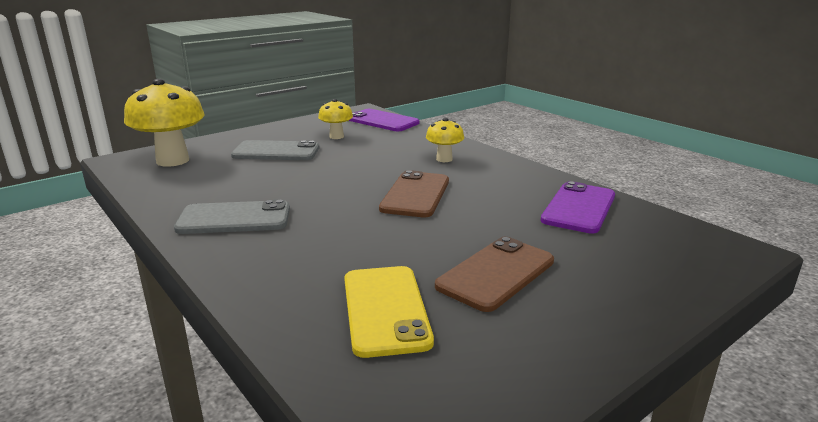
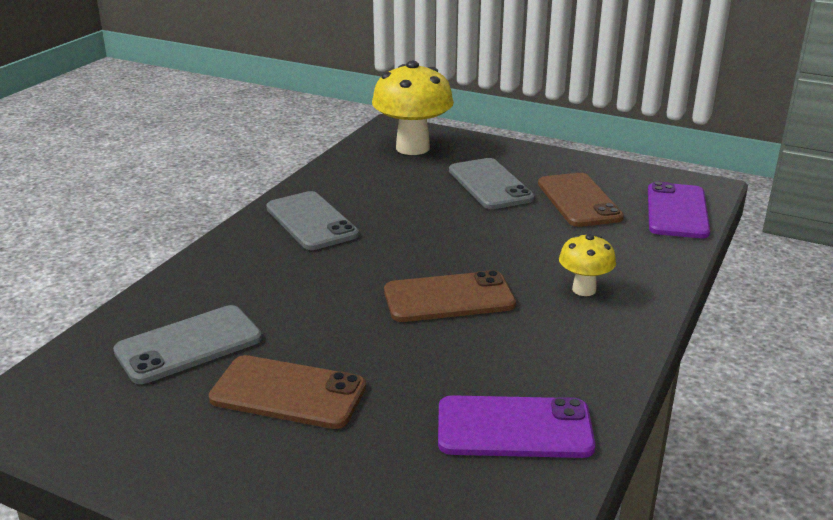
camera: 65 degrees right, 5 degrees up
(336, 136) = (579, 200): yellow mushroom -> brown phone
(385, 309) = (189, 345): yellow phone -> grey phone

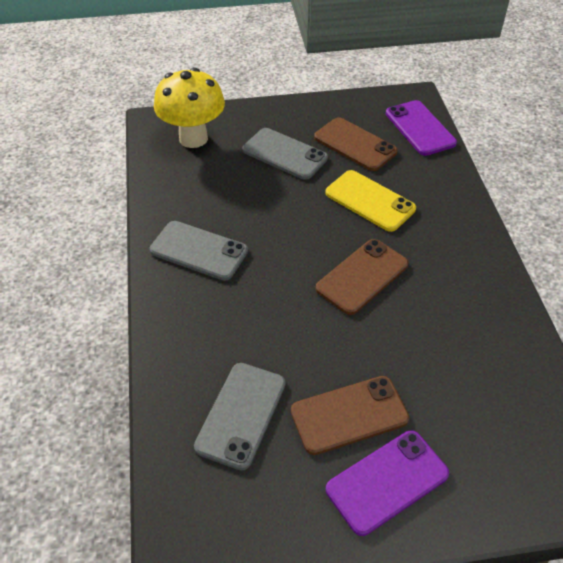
camera: 35 degrees left, 20 degrees up
(514, 428) = (497, 362): purple phone -> purple phone (387, 482)
(537, 246) = (369, 201): none -> yellow phone
(584, 289) = (431, 227): yellow mushroom -> none

